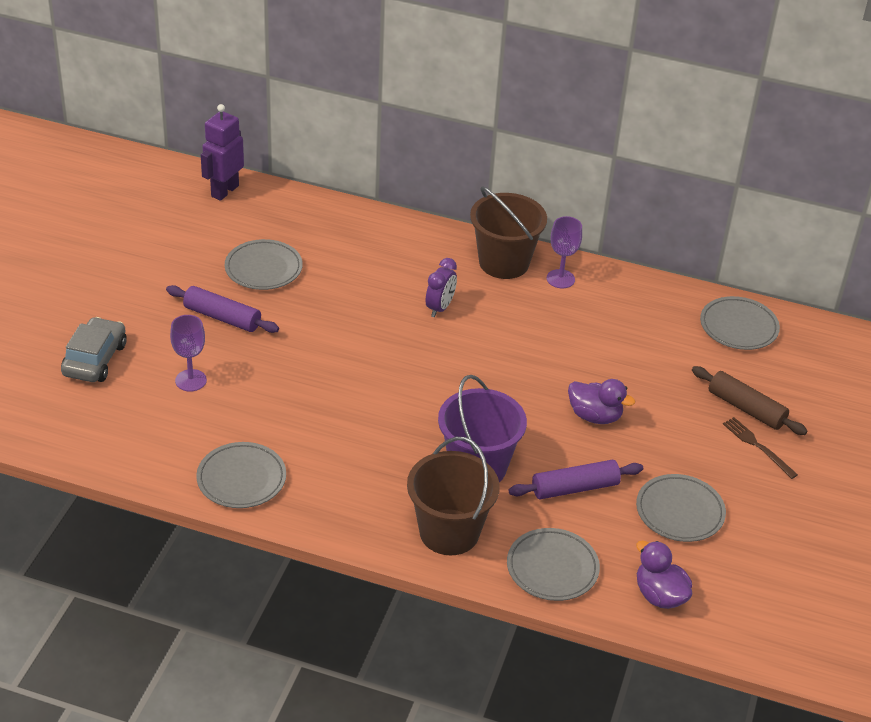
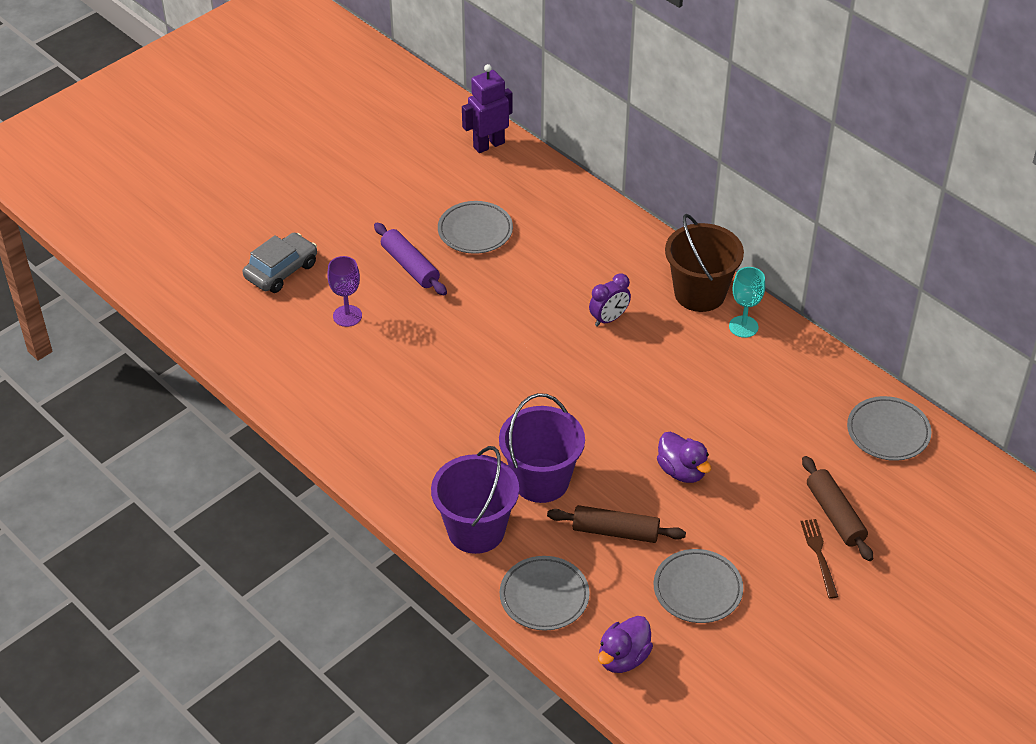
camera: 30 degrees right, 5 degrees up
(241, 479) = (333, 419): grey plate -> none
(449, 532) = (476, 530): brown bucket -> purple bucket
(560, 279) = (743, 326): purple goblet -> turquoise goblet
(575, 488) = (615, 531): purple rolling pin -> brown rolling pin
(659, 595) = (623, 658): purple duck -> purple duck turned 135 degrees counterclockwise

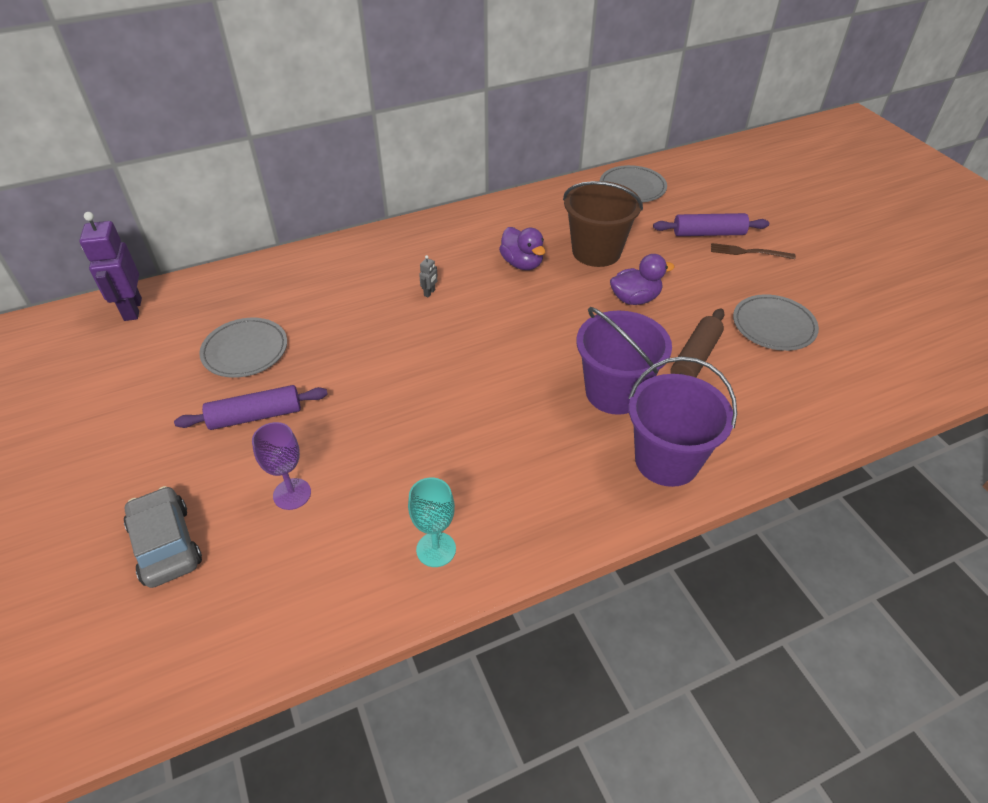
camera: 70 degrees left, 0 degrees up
(544, 596) = (766, 429): grey plate -> none
(609, 319) = (429, 293): purple clock -> grey robot
(623, 658) = (849, 394): purple duck -> purple duck (522, 263)
(699, 293) = (433, 234): brown bucket -> brown bucket (596, 252)
(743, 326) = (486, 222): turquoise goblet -> turquoise goblet (436, 549)
(835, 515) = (708, 233): brown rolling pin -> purple rolling pin

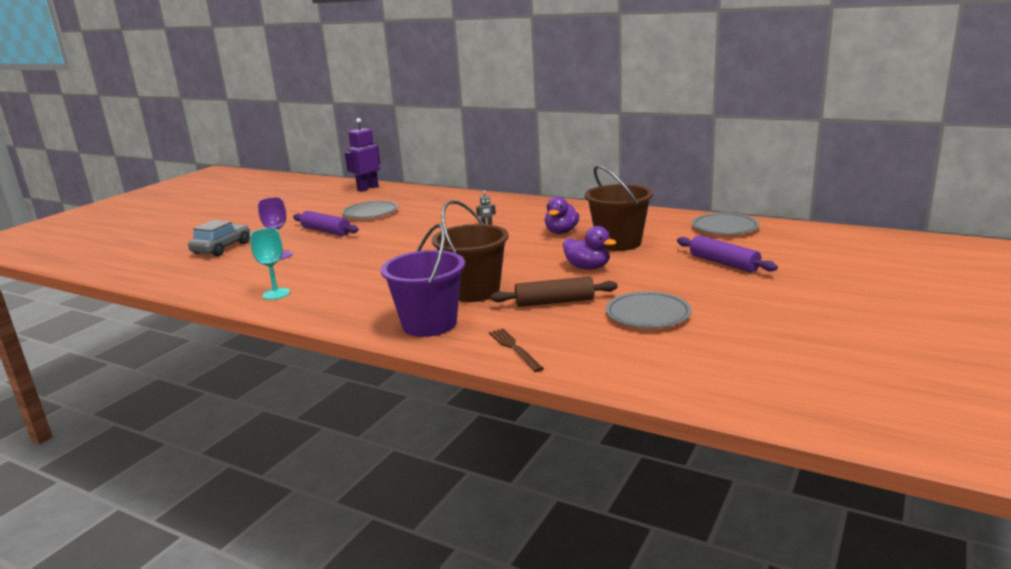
camera: 55 degrees right, 25 degrees down
(615, 392) = (474, 291): purple bucket -> brown bucket
(748, 252) = (731, 281): brown fork -> brown fork (514, 348)

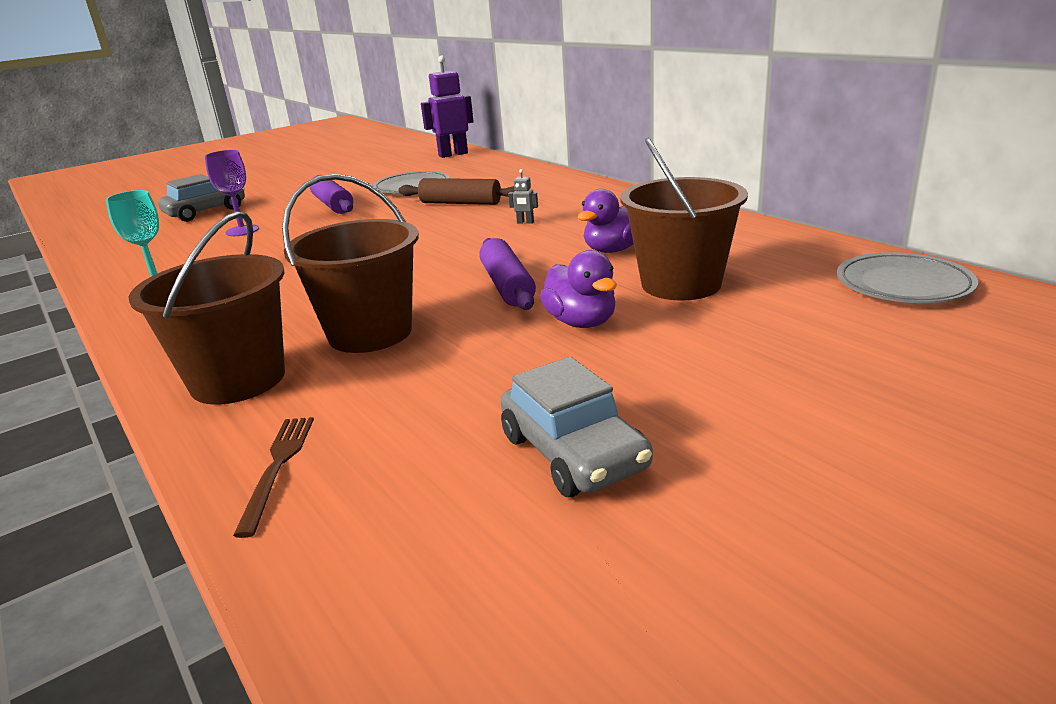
camera: 25 degrees right, 5 degrees up
(429, 324) = (238, 380): purple bucket -> brown bucket
(554, 302) = (453, 381): brown rolling pin -> brown rolling pin (460, 203)
(648, 314) = (574, 452): grey plate -> grey car
(723, 263) = (836, 362): purple rolling pin -> purple rolling pin (507, 286)

